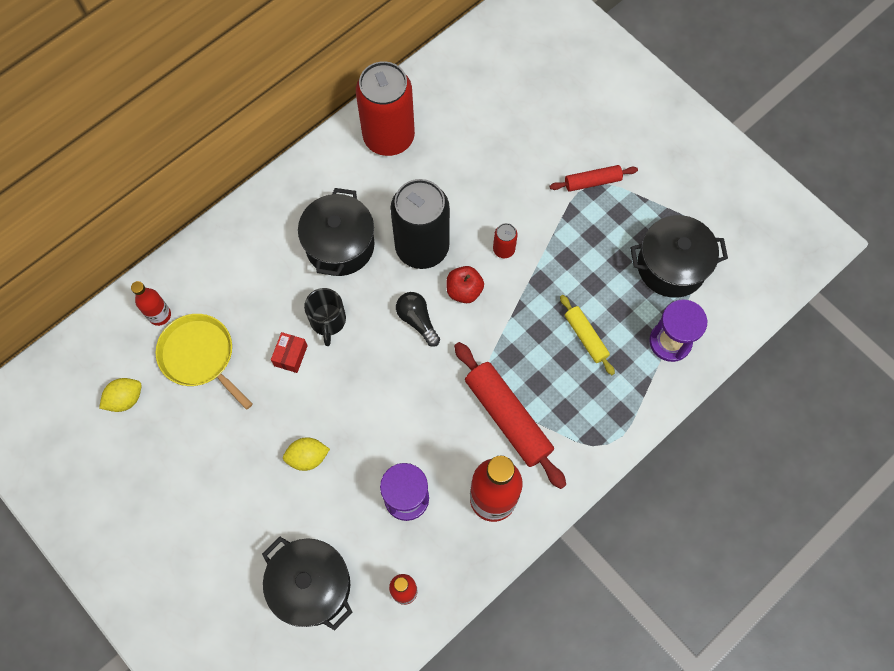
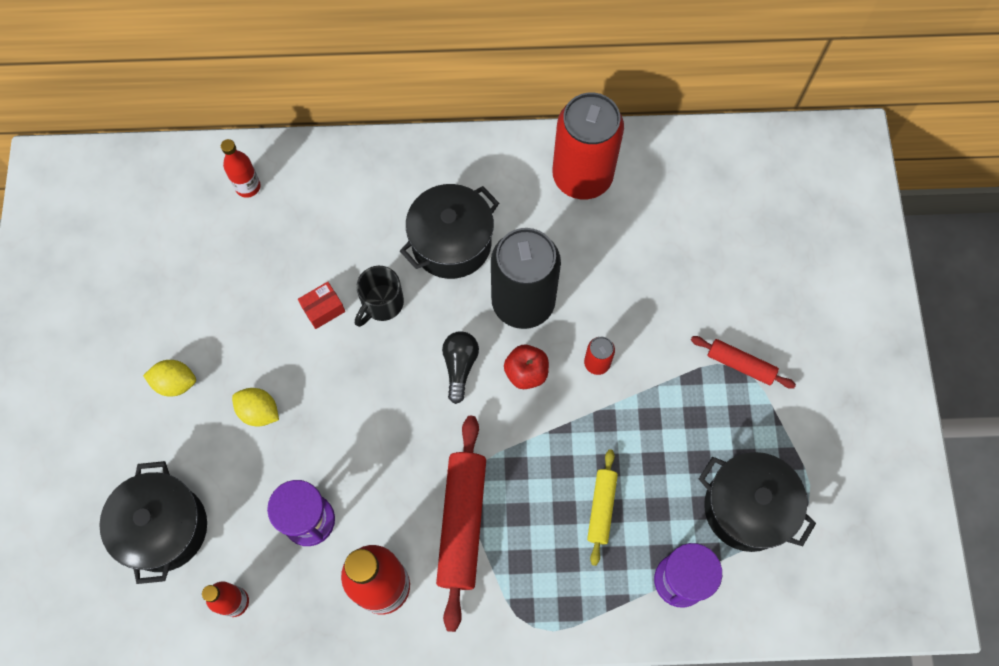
camera: 40 degrees right, 0 degrees up
(125, 399) = (159, 238): yellow lemon -> yellow lemon (175, 383)
(200, 356) = (249, 249): yellow pan -> none

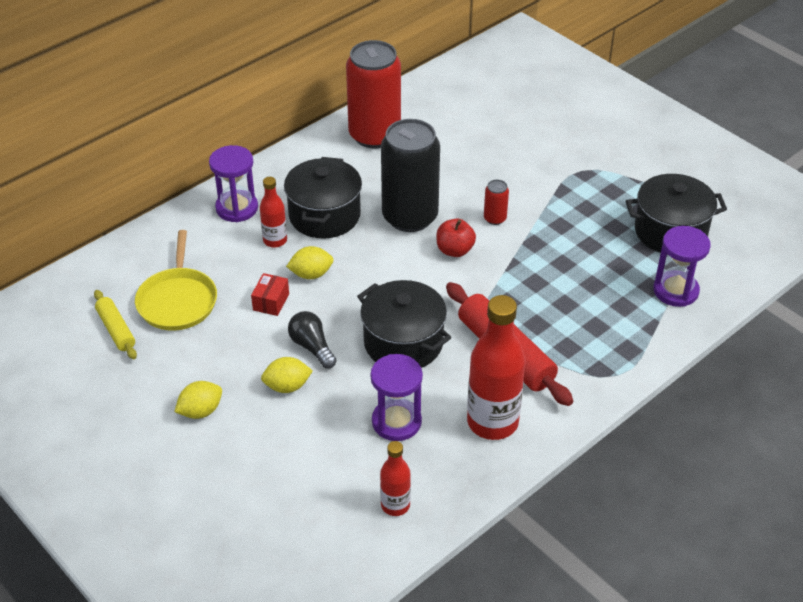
camera: 40 degrees left, 25 degrees down
(164, 528) = (289, 500): black pot -> black pot (403, 343)
(248, 187) = (133, 269): red bottle -> red bottle (275, 240)
(254, 249) = (178, 300): none -> yellow pan
(381, 304) = (311, 274): black mug -> yellow lemon
(386, 178) = (237, 208): none -> purple hourglass
(460, 366) = (406, 274): black light bulb -> black light bulb (312, 347)
(601, 508) = (585, 287): yellow rolling pin -> yellow rolling pin (116, 330)
(740, 365) = (583, 168): red rolling pin -> none

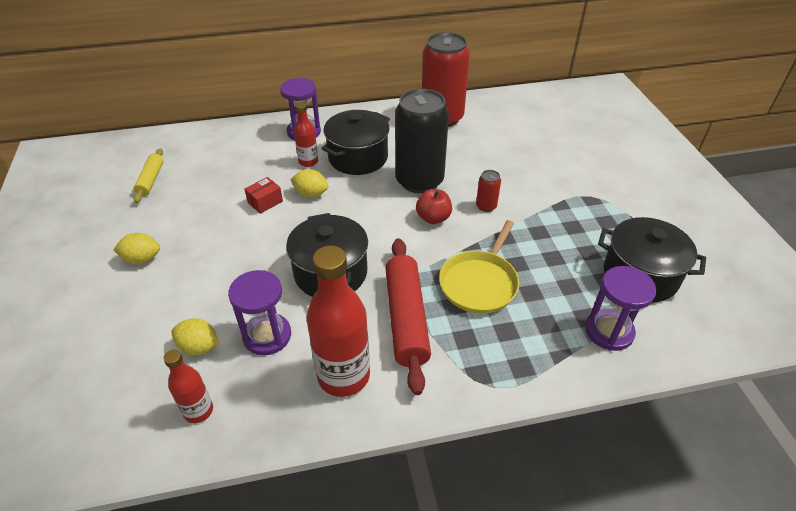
camera: 30 degrees right, 0 degrees up
(178, 300) = (207, 176): yellow pan -> yellow pan (480, 283)
(287, 386) = (216, 268): yellow lemon -> yellow lemon (199, 347)
(312, 347) = (262, 246): black light bulb -> none

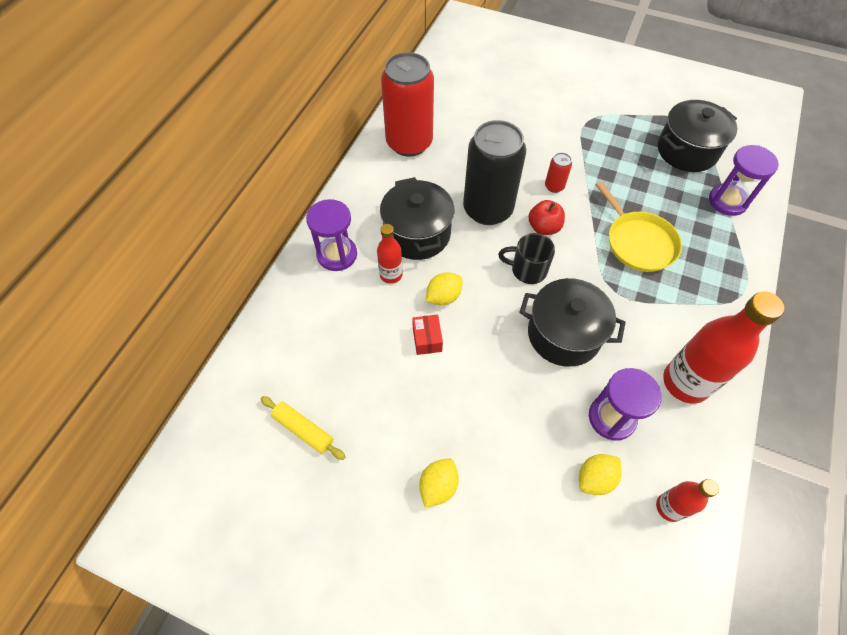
camera: 55 degrees left, 15 degrees up
(378, 226) = (527, 270): none -> black mug
(406, 318) = (648, 309): red rolling pin -> none

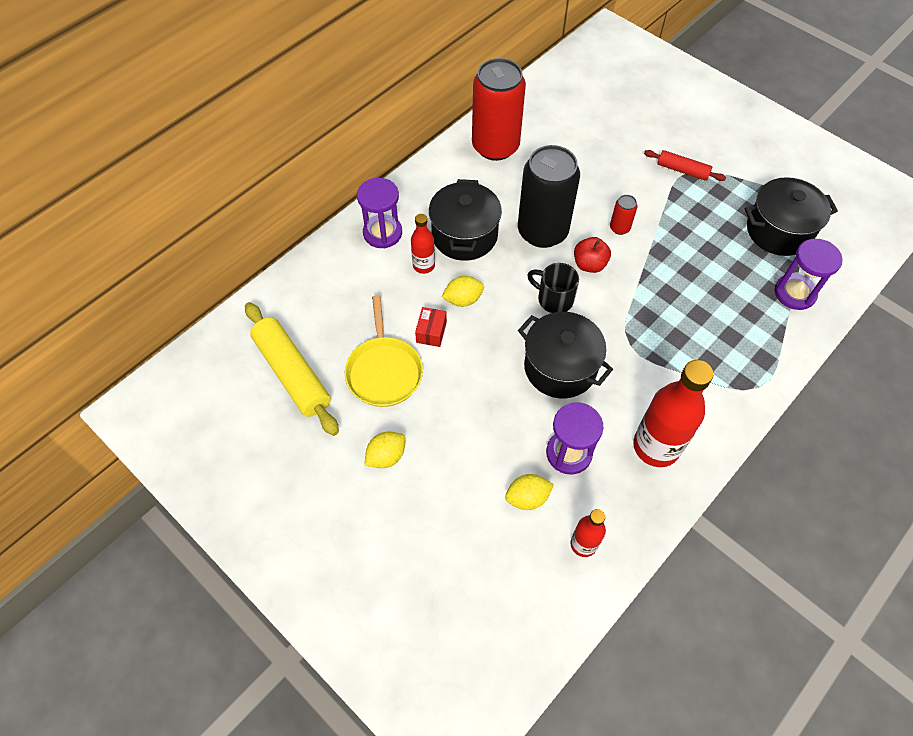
camera: 20 degrees right, 0 degrees up
(303, 430) = (292, 373): yellow rolling pin -> yellow rolling pin, size x1.81
(582, 120) = (682, 170): none -> red rolling pin
(638, 242) = (678, 305): yellow pan -> yellow pan (384, 371)

